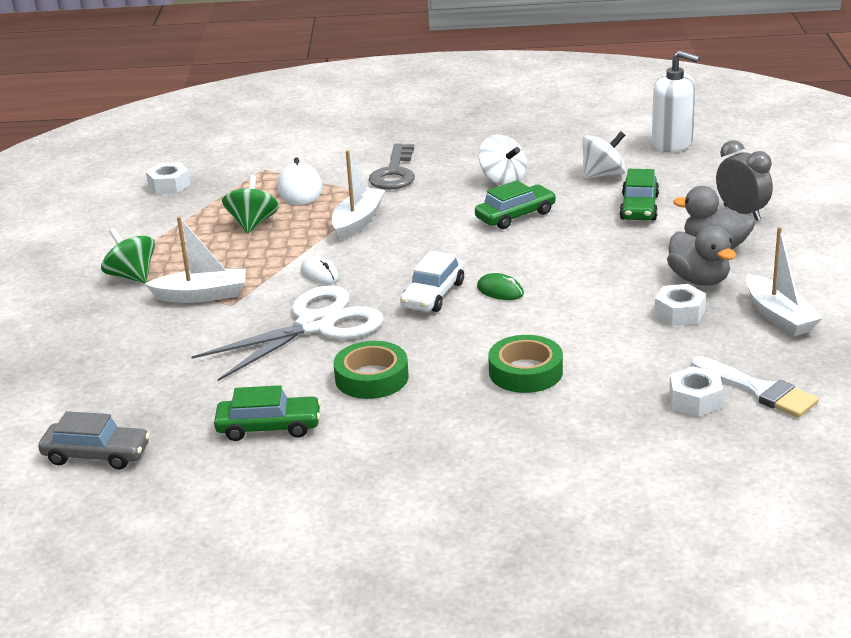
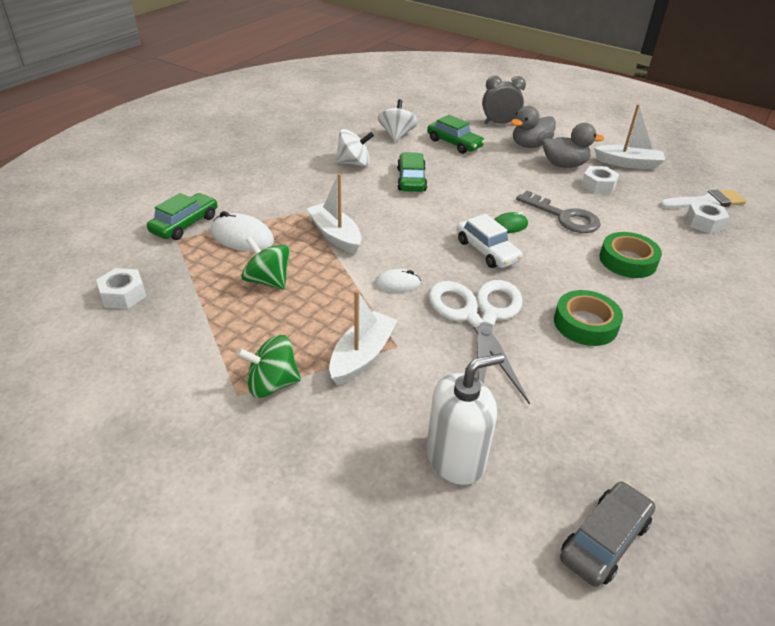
camera: 60 degrees left, 10 degrees up
(269, 427) = (625, 405): green car -> green car (185, 224)
(394, 173) = (280, 192): grey key -> grey key (564, 217)
(672, 144) = (388, 104): white soap dispenser -> white soap dispenser (455, 458)

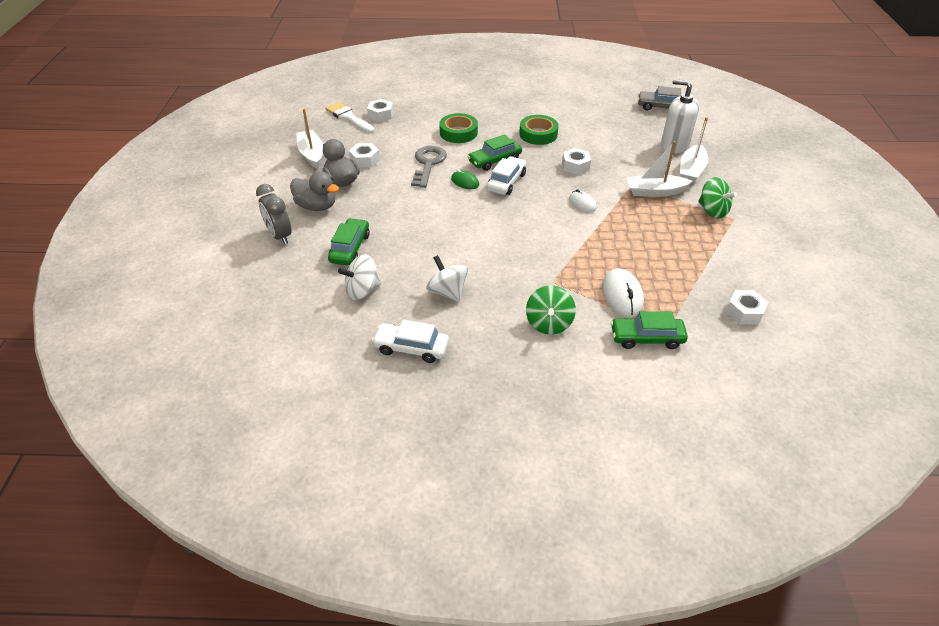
camera: 120 degrees left, 5 degrees up
(268, 281) = (647, 255): green spinning top -> green spinning top (549, 323)
(316, 134) = (411, 348): none -> white car
(335, 235) = (565, 251): white boat -> white boat (691, 170)
(411, 180) = (444, 247): green car -> green car (494, 160)
(479, 317) = (575, 166): white scissors -> white nut

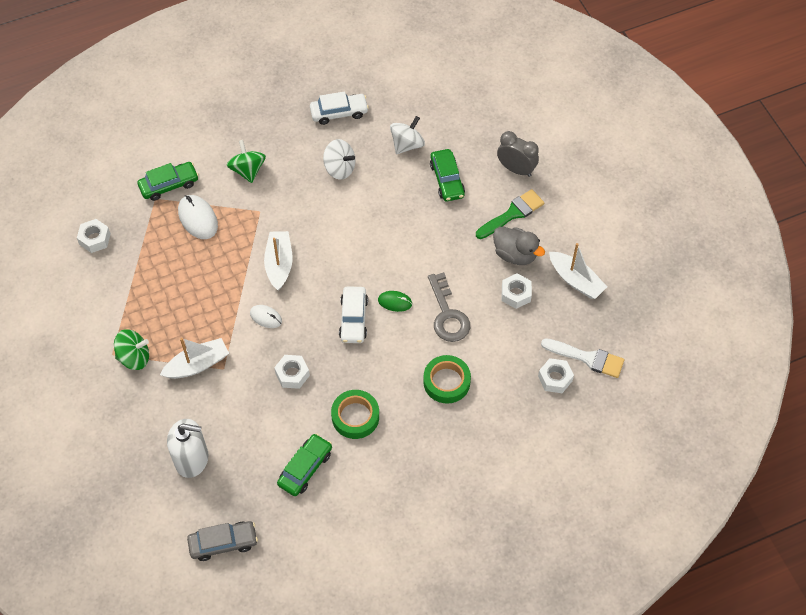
camera: 155 degrees right, 15 degrees up
(317, 206) = (512, 214): grey duck -> green brush
(494, 160) = (382, 348): green car -> green car (305, 468)
(691, 170) = (165, 418): white boat -> white boat (279, 264)
(712, 211) = (134, 357): green spinning top -> green spinning top turned 150 degrees clockwise

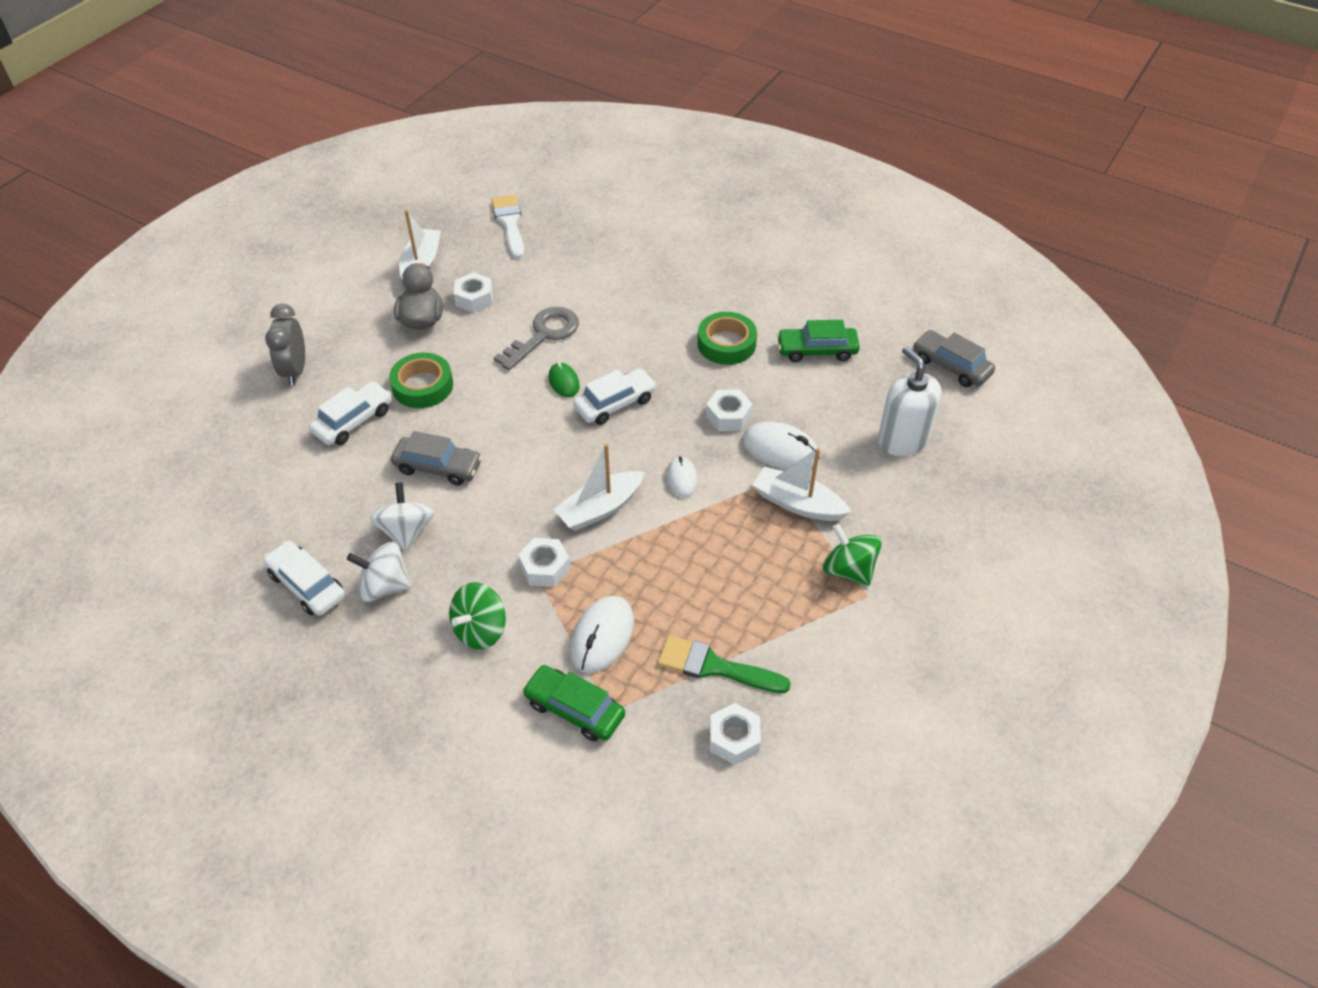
camera: 125 degrees left, 10 degrees down
(243, 384) = (780, 449): none -> white mouse
(375, 203) = (438, 467): none -> grey car
(407, 144) = (319, 485): white spinning top -> white spinning top (384, 586)
(446, 382) = (624, 300): green tape -> green tape (422, 386)
(447, 180) = (353, 421): green car -> white car
(512, 214) = (366, 345): green brush -> green brush (714, 667)
(555, 378) = (551, 234): white nut -> white nut (545, 568)

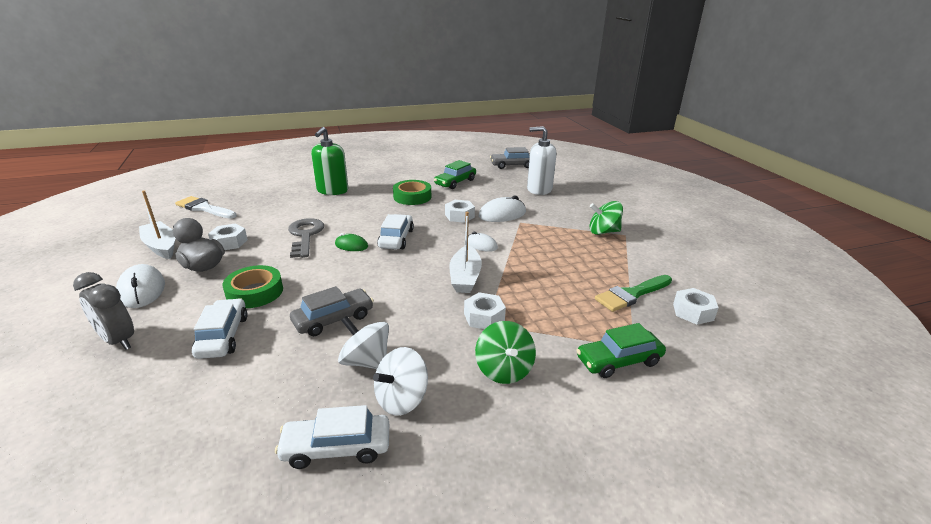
camera: 50 degrees left, 20 degrees down
(602, 636) = (567, 321): white mouse -> white mouse (142, 290)
(658, 272) = (332, 190): none -> green soap dispenser
(798, 504) = (544, 225): white boat -> none

